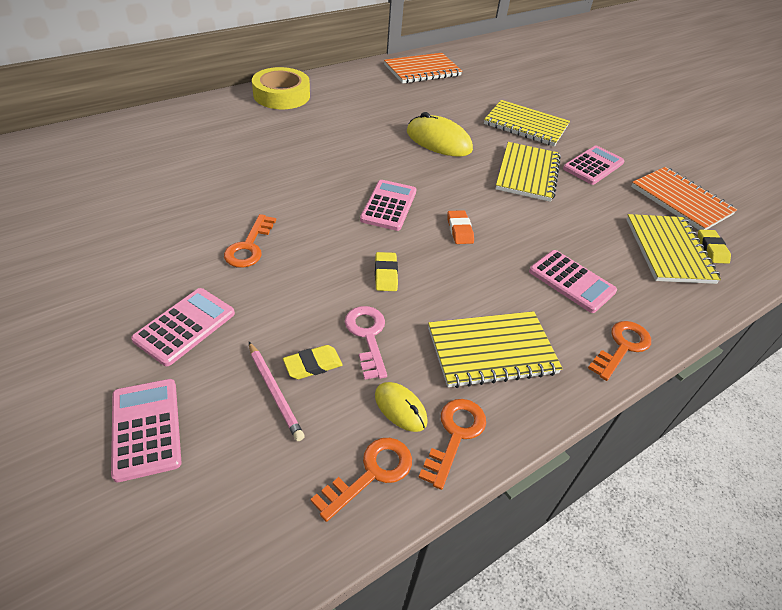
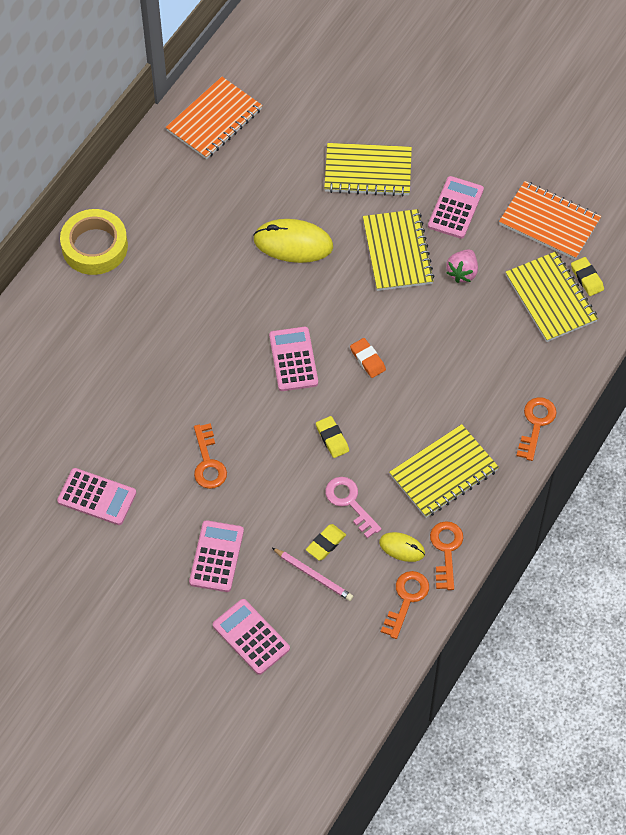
camera: 20 degrees left, 15 degrees up
(571, 281) = (480, 375): pink calculator -> pink calculator (97, 497)
(583, 204) = (462, 272): none -> pink strawberry

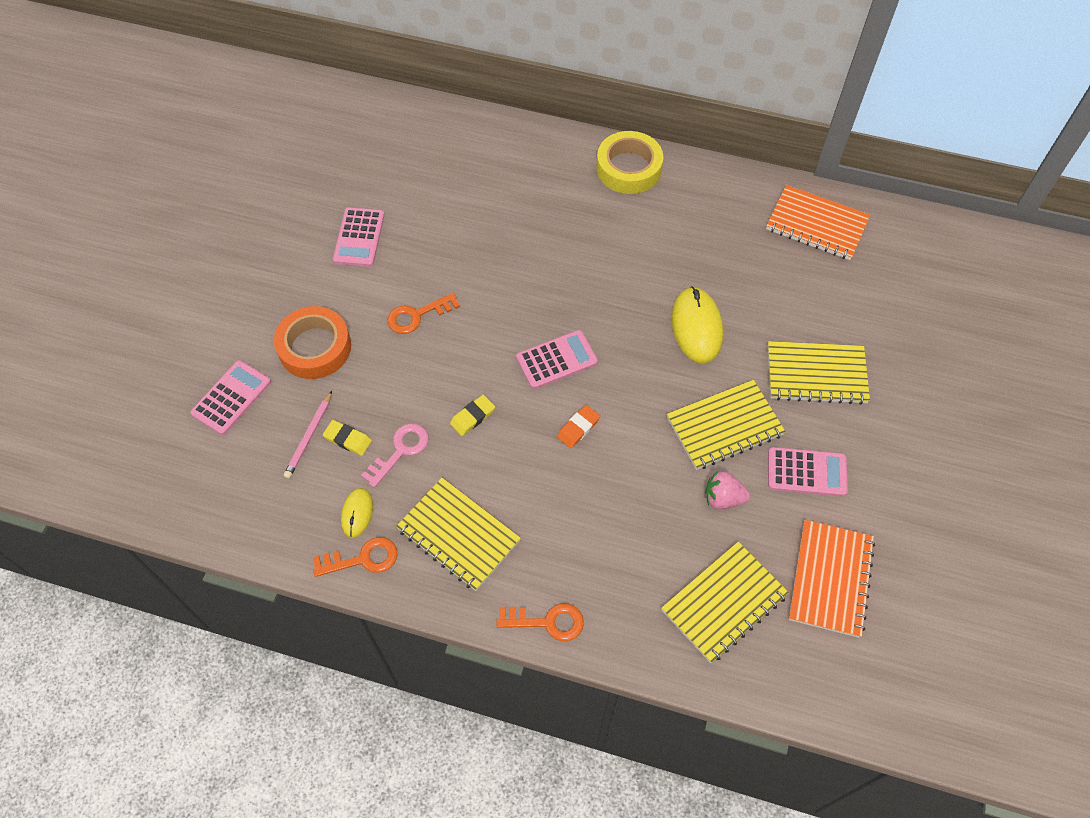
camera: 75 degrees right, 0 degrees up
(216, 556) = (315, 347): pink calculator -> orange tape
(368, 171) = (816, 374): yellow notebook -> yellow notebook turned 75 degrees counterclockwise
(406, 600) = (295, 531): orange key -> none
(586, 278) = (768, 639): yellow eraser -> none

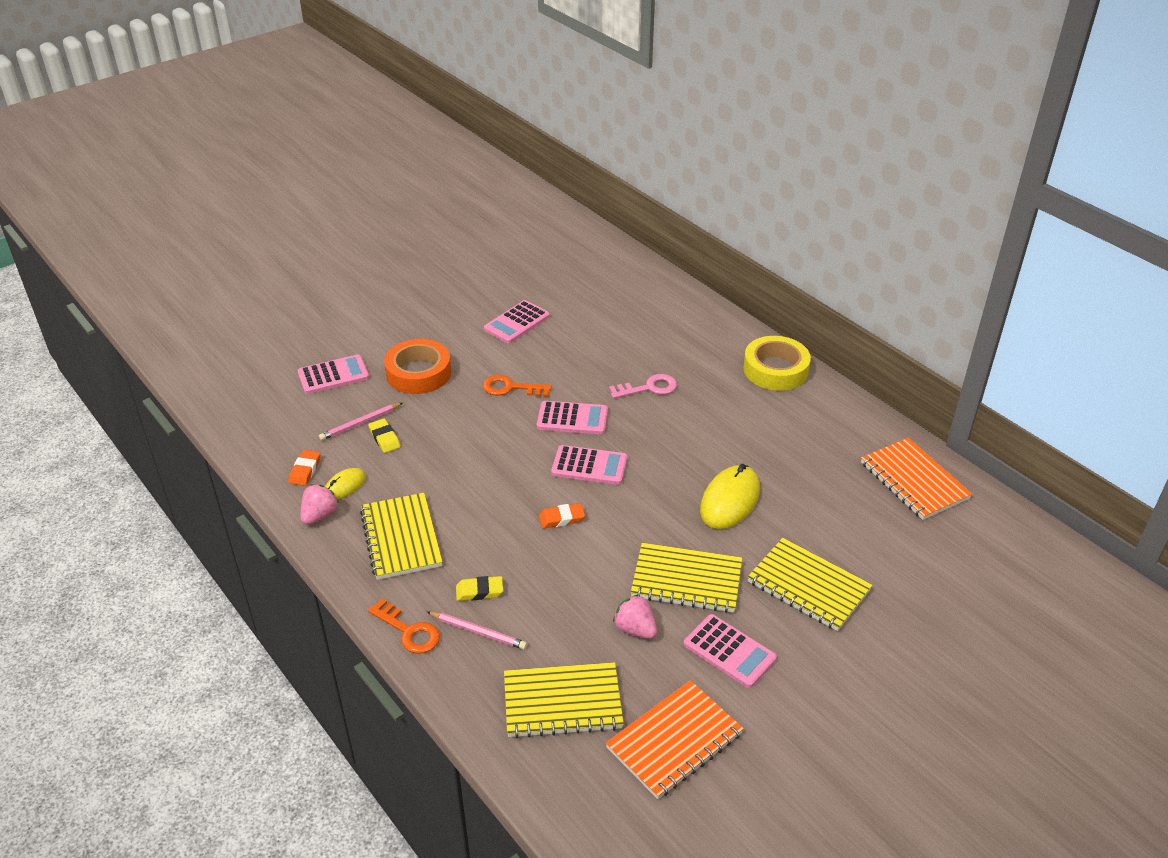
camera: 35 degrees right, 20 degrees down
(303, 520) = (305, 470): none -> orange eraser
(362, 559) = (319, 515): orange key -> pink strawberry
(400, 451) = (413, 464): pink key -> pink key (648, 388)
(472, 417) = (487, 470): yellow eraser -> yellow eraser (479, 591)
(500, 318) = (572, 419): none -> pink calculator
(604, 584) = (478, 632): none -> pink pencil

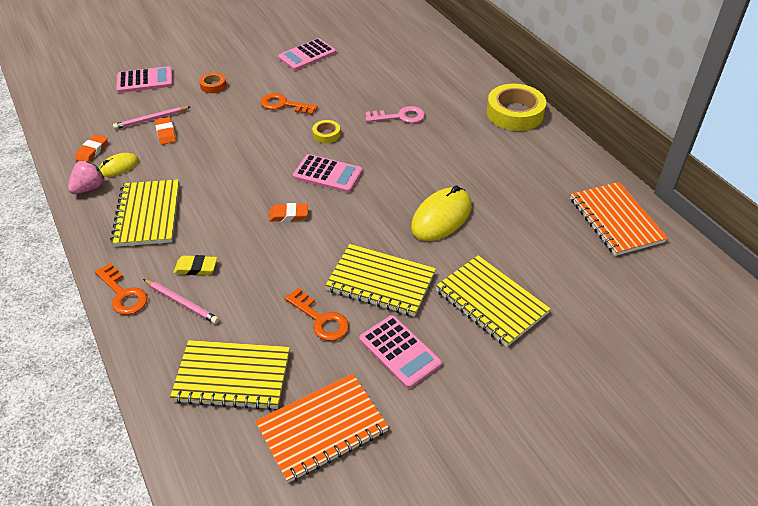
camera: 10 degrees right, 5 degrees up
(384, 438) = (166, 133): yellow eraser -> orange eraser
(418, 373) = (213, 86): orange tape -> orange tape, size x0.47
(572, 419) = (326, 134): pink calculator -> yellow tape
(635, 629) = (320, 319): pink strawberry -> orange key

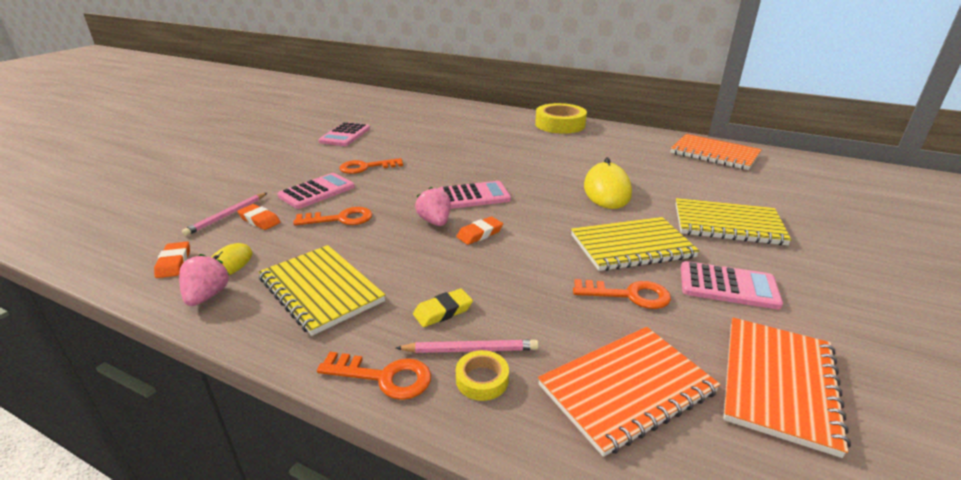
camera: 35 degrees left, 15 degrees down
(145, 80) = (183, 191): pink calculator -> pink calculator (317, 191)
(213, 86) = (273, 174): orange tape -> none
(214, 155) = (340, 219): none -> orange key
(232, 376) = (626, 389): yellow notebook -> orange notebook
(271, 188) = (435, 222): none -> pink strawberry
(326, 134) = (434, 173): yellow tape -> yellow tape (482, 380)
(399, 117) = (480, 147): pink key -> none

